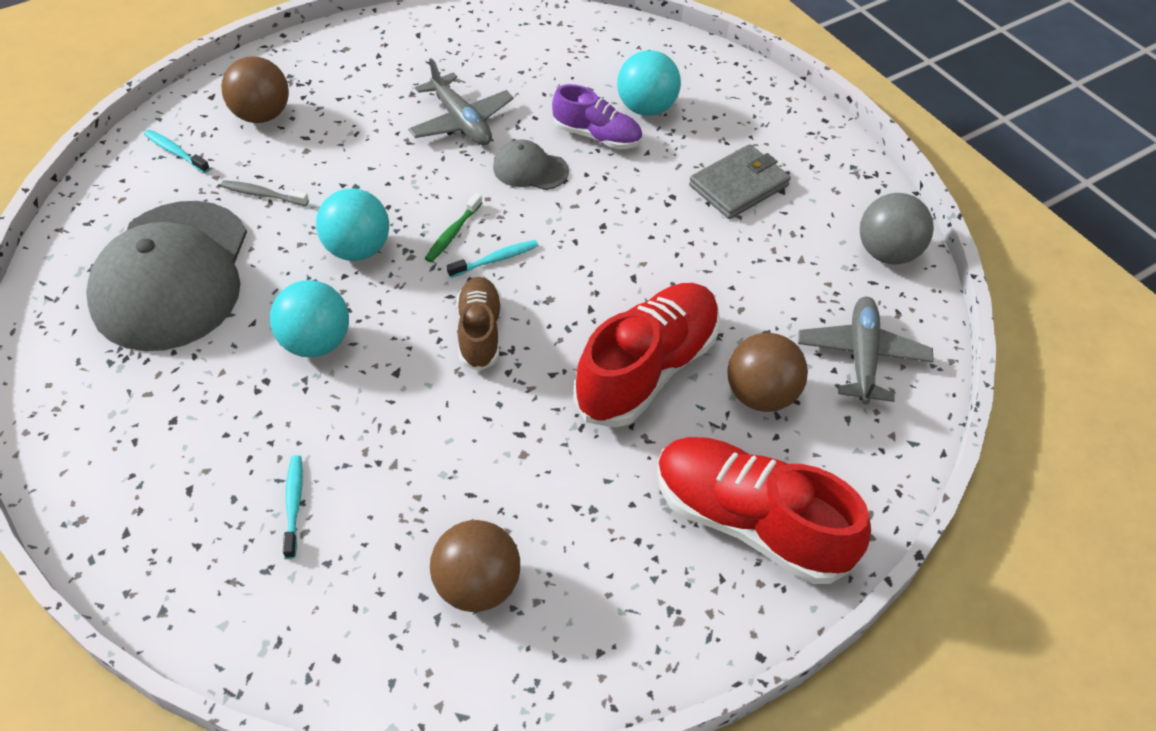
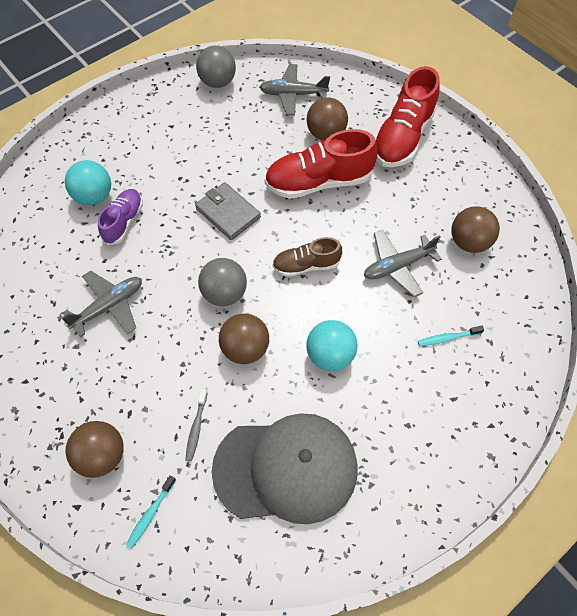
camera: 95 degrees left, 10 degrees up
(358, 249) = (245, 348): turquoise ball -> brown ball
(450, 457) = (397, 266): none -> grey plane
(452, 233) = (224, 293): green toothbrush -> grey ball
(496, 259) = (245, 265): turquoise toothbrush -> none
(530, 169) = (159, 257): grey cap -> none
(647, 369) = (318, 182): red shoe -> red shoe turned 45 degrees counterclockwise
(739, 185) = (168, 146): grey wallet -> grey wallet (228, 213)

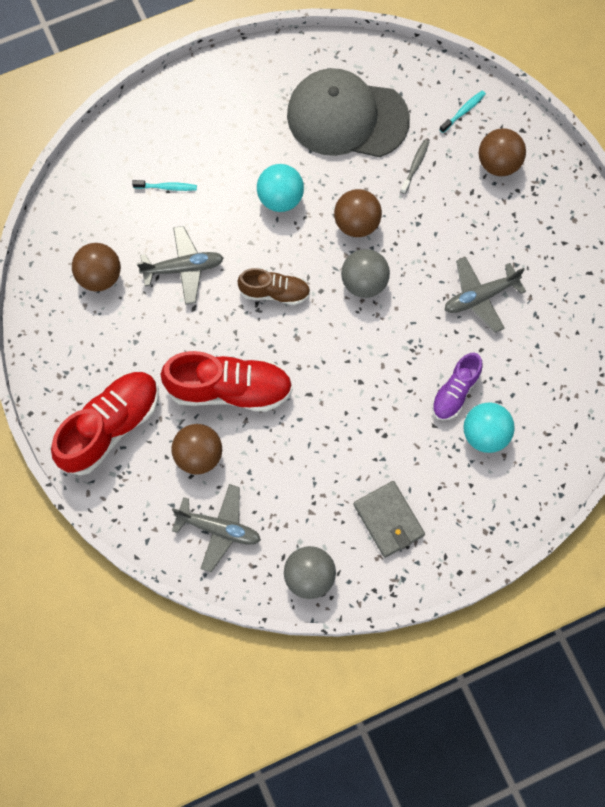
camera: 165 degrees left, 10 degrees up
(228, 213) = (340, 374): grey wallet -> grey wallet (388, 520)

